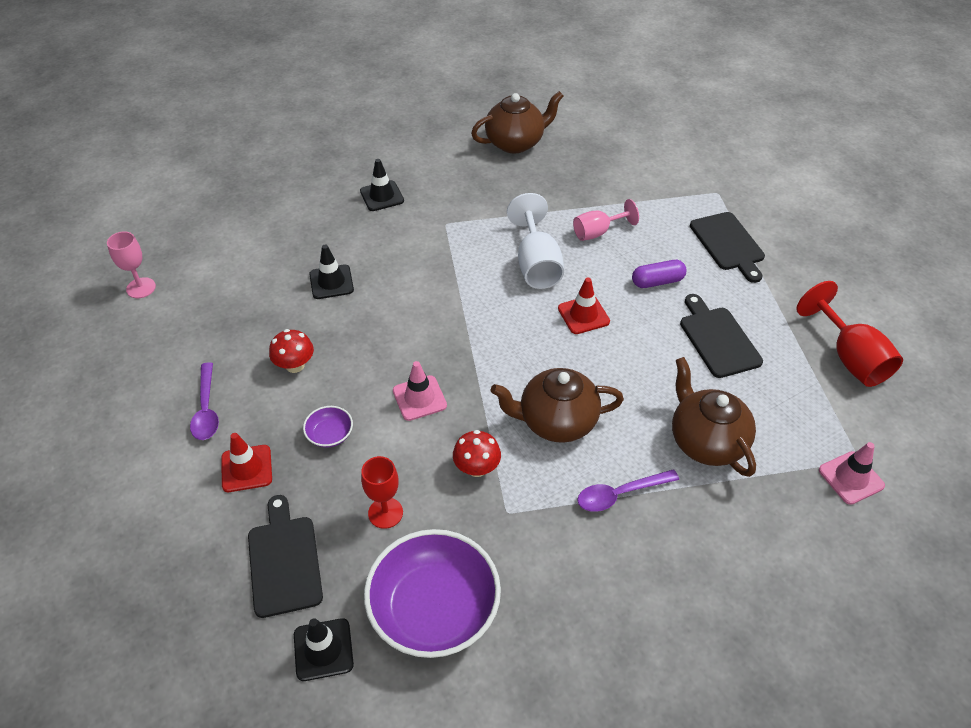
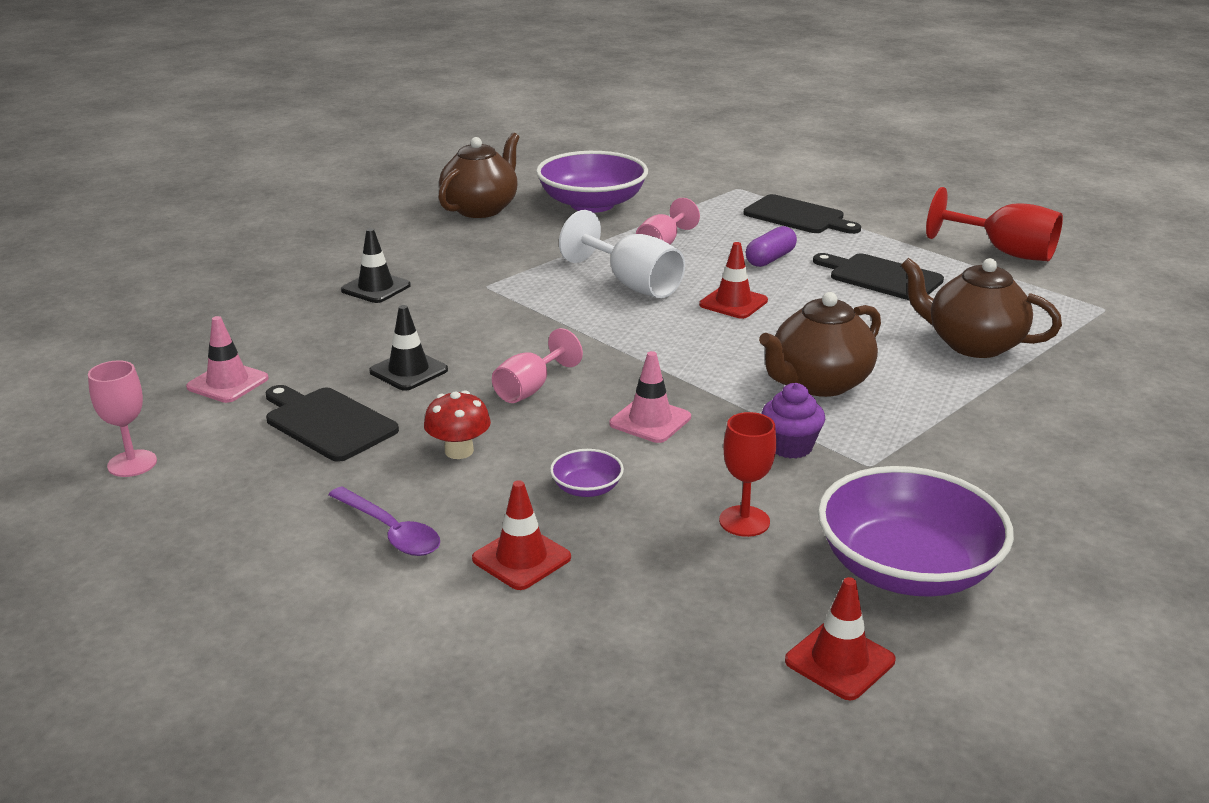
camera: 35 degrees left, 20 degrees down
(284, 561) = (684, 613): black cutting board -> black cutting board (327, 423)
(323, 649) = (839, 661): black traffic cone -> red traffic cone
(380, 333) = (530, 389): none -> pink goblet
(477, 468) = (790, 447): red mushroom -> purple cupcake
(593, 168) = (592, 204): none -> purple bowl
(619, 494) = (953, 408): purple spoon -> none
(851, 478) = (1117, 321): pink traffic cone -> pink traffic cone (228, 383)

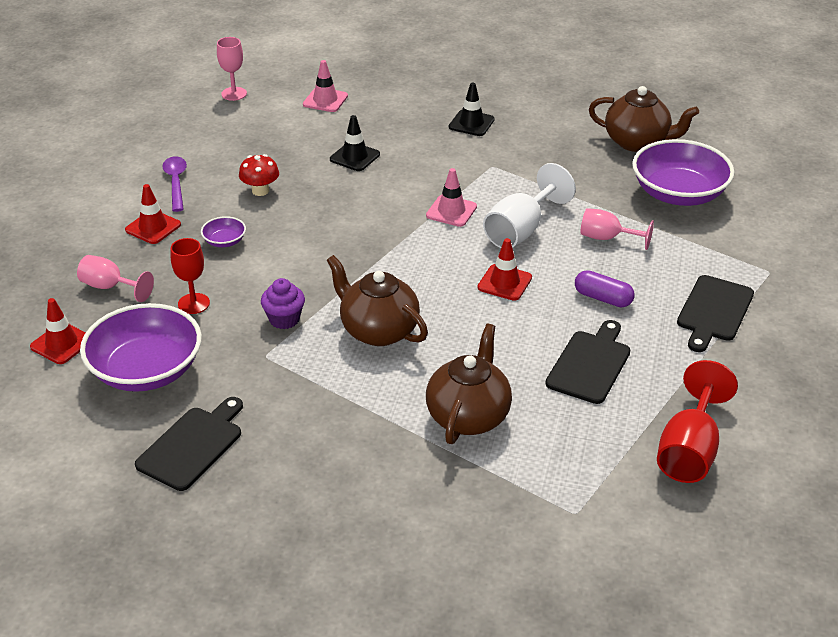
camera: 80 degrees right, 10 degrees up
(327, 423) = (285, 141): black cutting board -> black cutting board (192, 445)
(391, 532) = (176, 182): purple spoon -> purple spoon turned 135 degrees clockwise
(530, 389) = (341, 205): pink goblet -> pink goblet (110, 287)
(650, 421) = (309, 257): pink traffic cone -> pink traffic cone (451, 211)

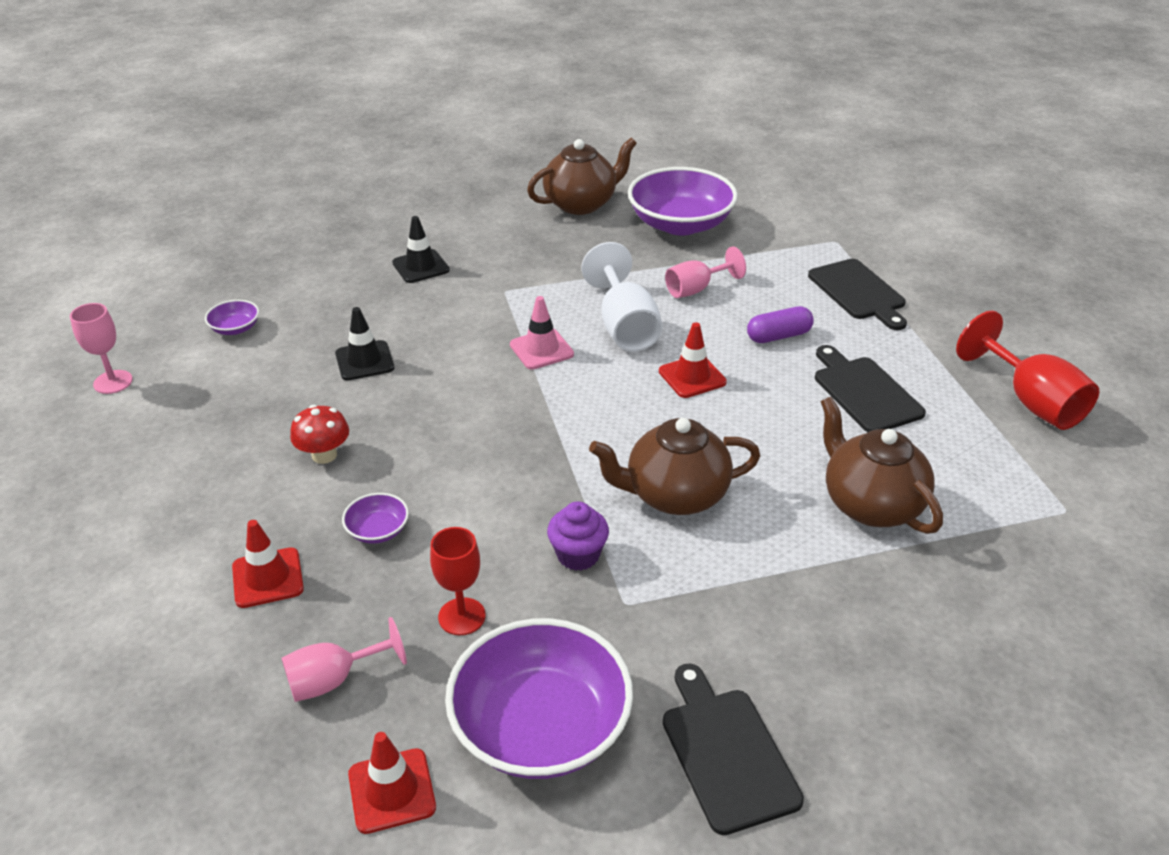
camera: 50 degrees left, 0 degrees up
(176, 182) = (208, 513): purple spoon -> none
(325, 100) = (235, 328): pink traffic cone -> purple bowl

